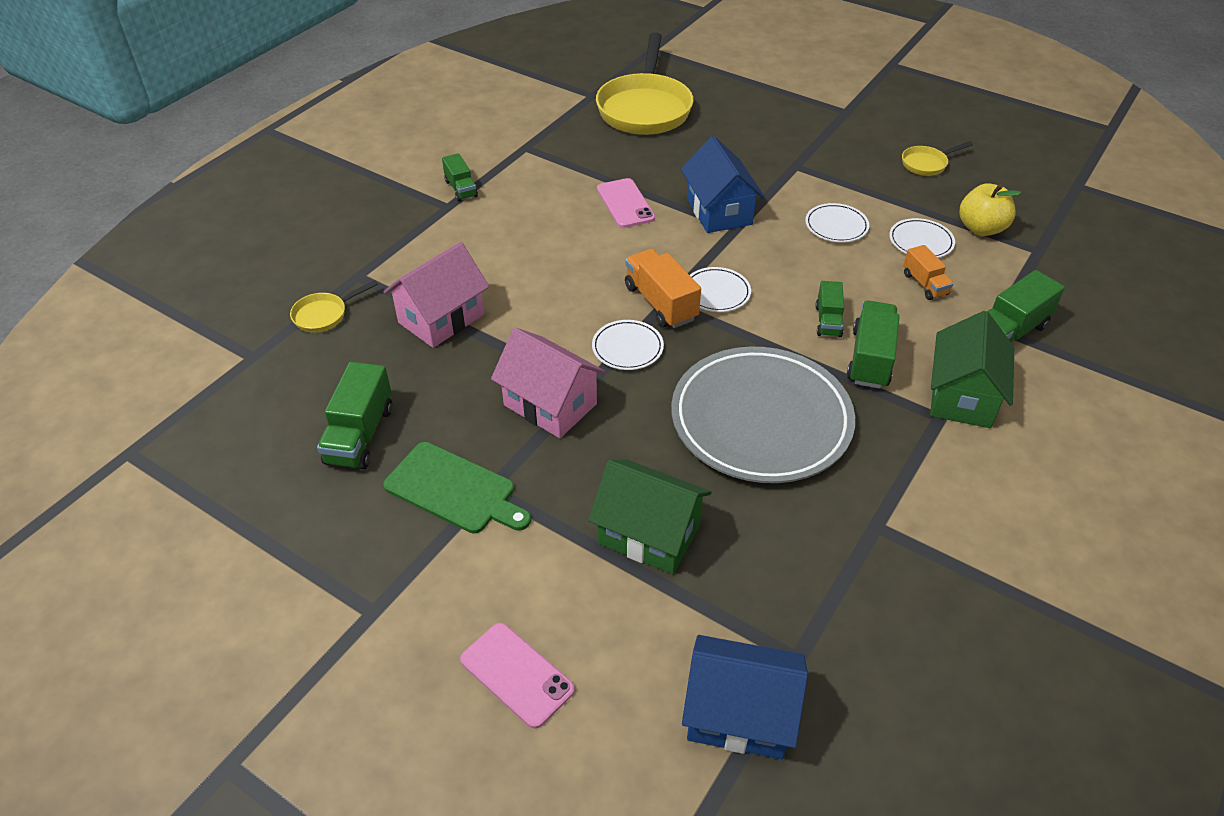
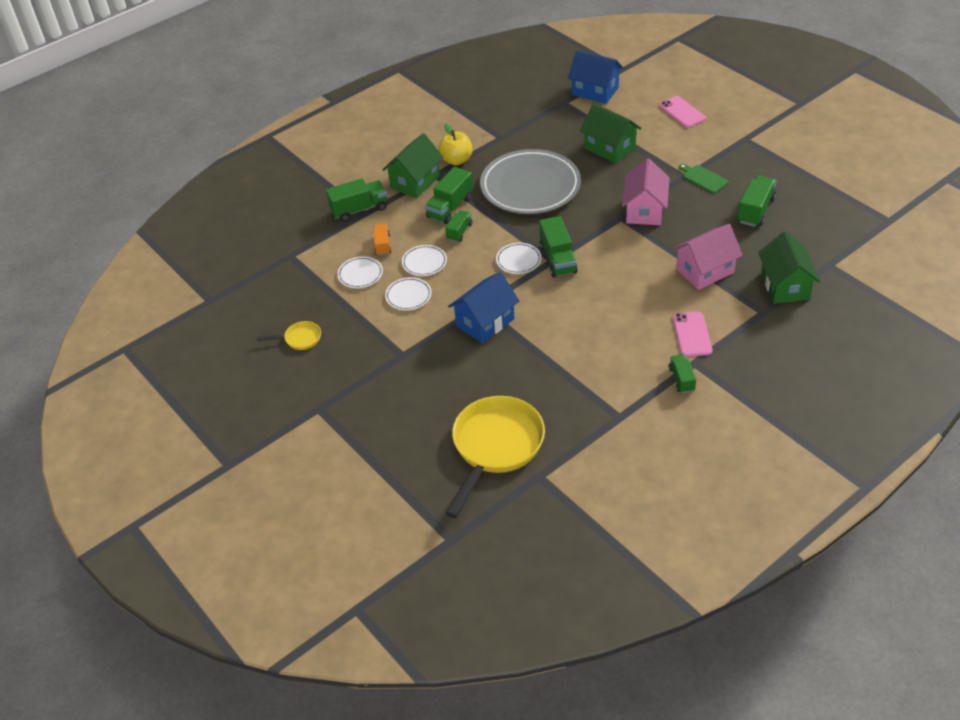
camera: 160 degrees left, 0 degrees up
(324, 315) = (785, 286): yellow pan -> green house
(454, 490) = (703, 178): green cutting board -> green cutting board, size x0.66
(550, 404) = (644, 210): pink house -> pink house turned 45 degrees clockwise
(625, 203) = (553, 341): pink phone -> pink phone (692, 334)
(627, 348) = (589, 234): white plate -> white plate (424, 262)
(660, 303) = (558, 259): orange truck -> green truck
(719, 211) = (485, 322): blue house -> blue house turned 45 degrees clockwise
(981, 228) = (311, 277): yellow apple -> yellow apple (456, 160)

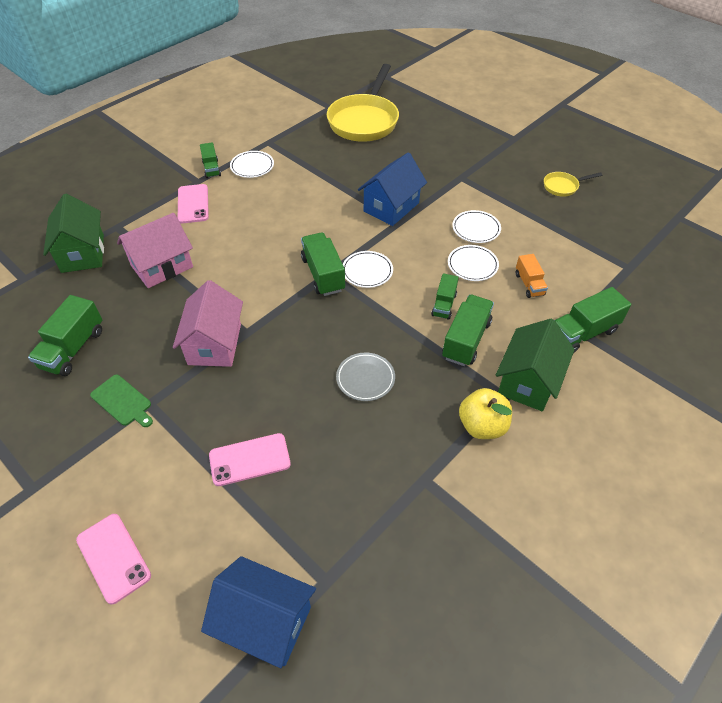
camera: 170 degrees right, 5 degrees up
(360, 274) = (537, 249): white plate -> white plate (252, 166)
(530, 186) = (365, 378): grey plate -> grey plate, size x0.42
(610, 148) = (249, 459): green house -> pink phone

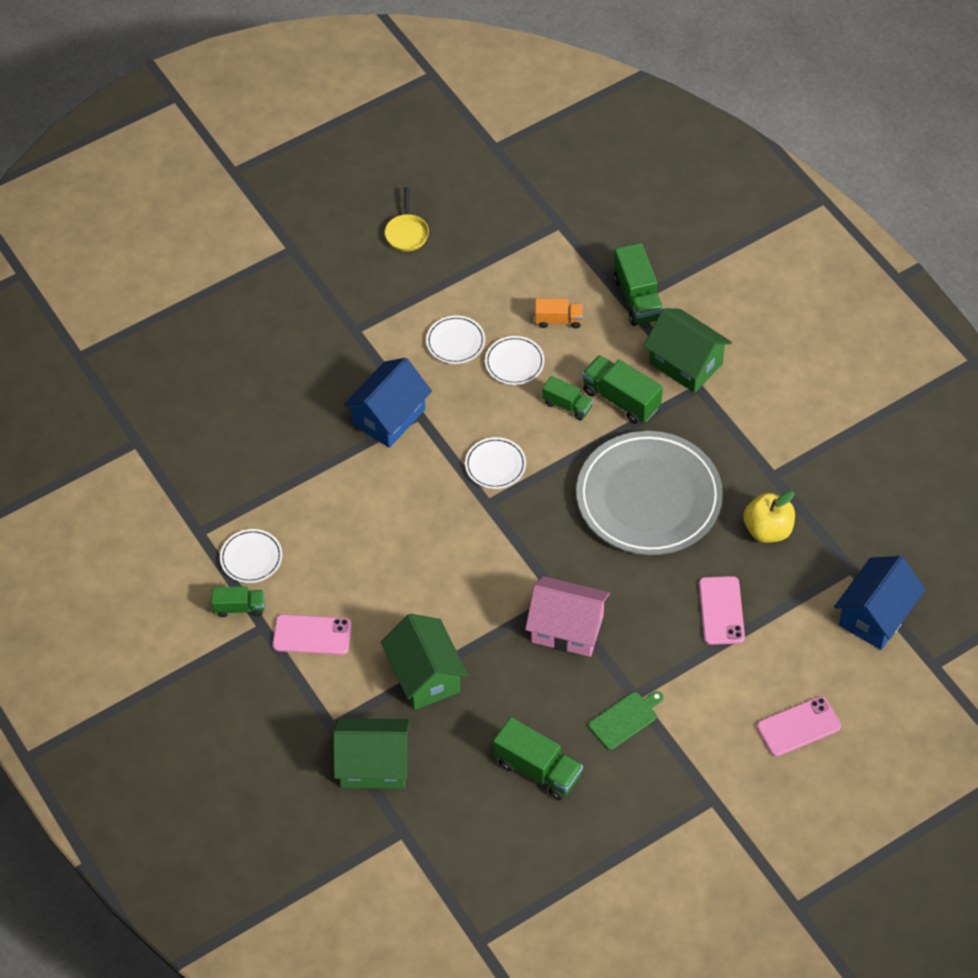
camera: 75 degrees left, 5 degrees up
(162, 266) = (425, 676): pink house -> green house
(323, 274) = (487, 509): green truck -> none
(364, 121) = (188, 407): yellow pan -> none
(365, 378) = (648, 498): grey plate -> grey plate, size x2.36
(391, 207) = (389, 417): blue house -> blue house turned 75 degrees clockwise
(482, 426) = (727, 415): yellow apple -> yellow apple (767, 530)

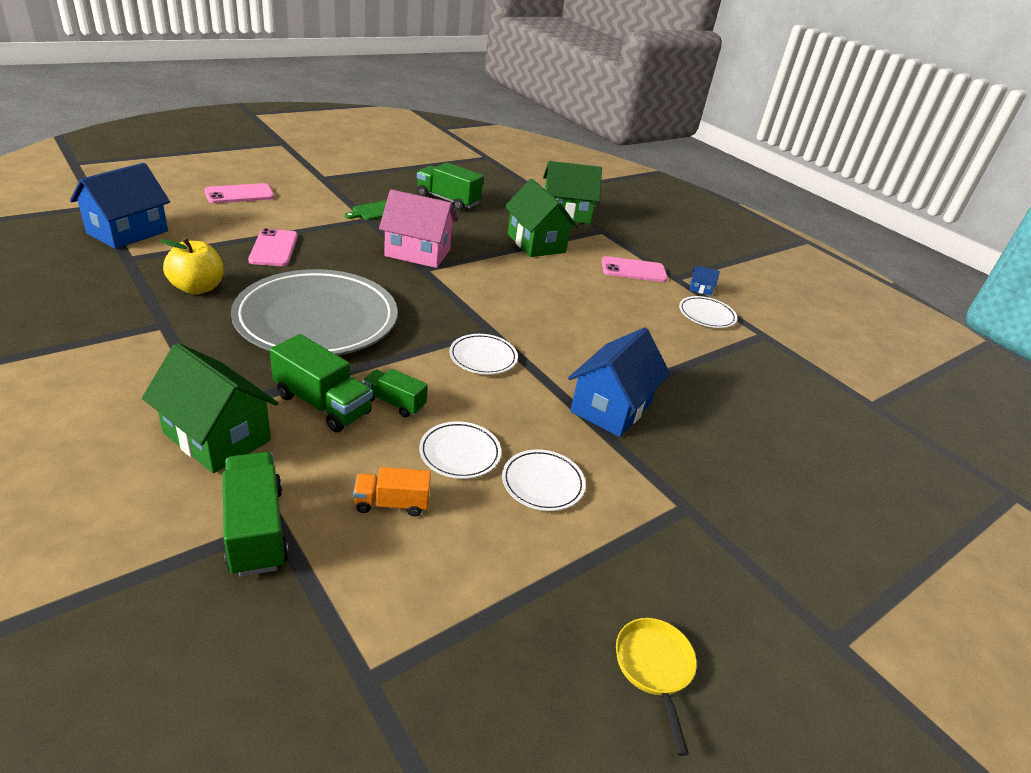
camera: 170 degrees right, 20 degrees down
(239, 607) = (700, 289): green truck -> blue house

